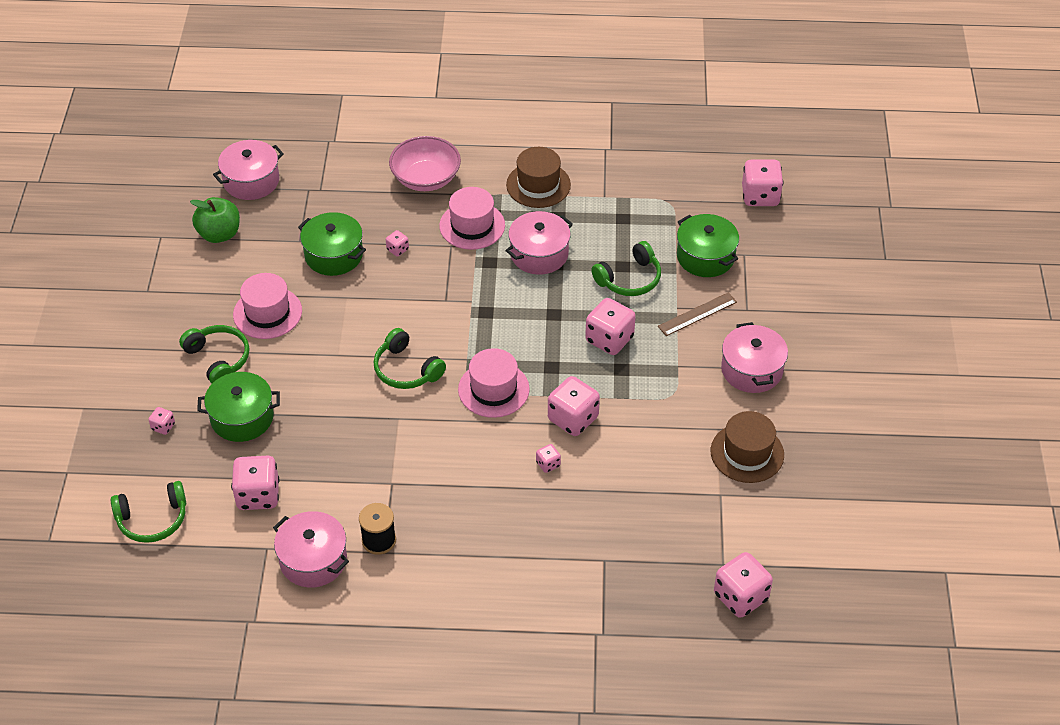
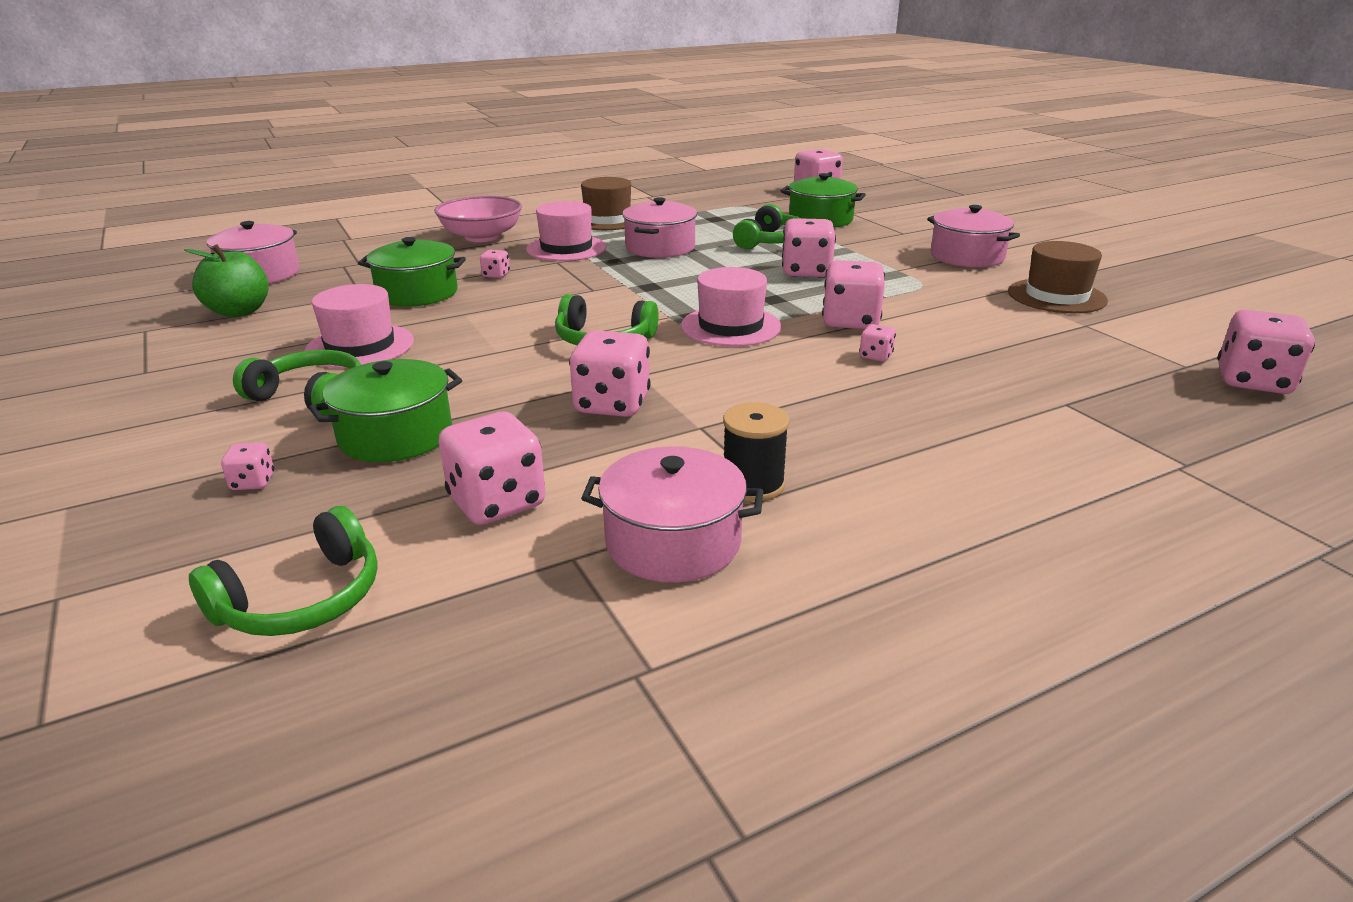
camera: 30 degrees left, 20 degrees down
(363, 441) = (612, 404): none -> pink dice
(697, 314) = (865, 243): brown ruler -> none

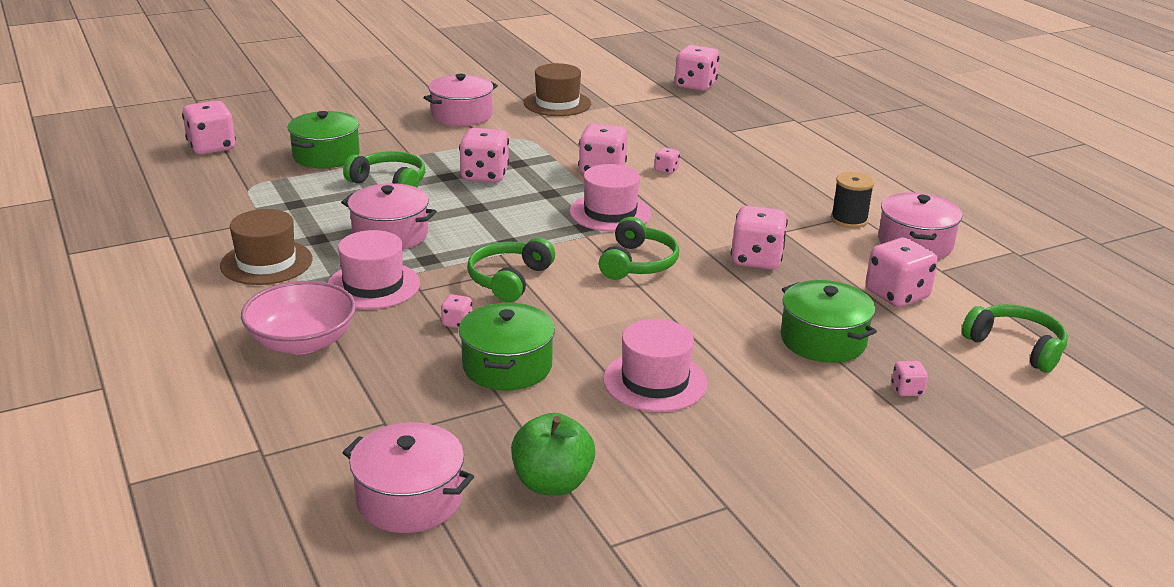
camera: 90 degrees left, 0 degrees up
(311, 396) = (766, 390): green headphones -> green headphones (509, 279)

